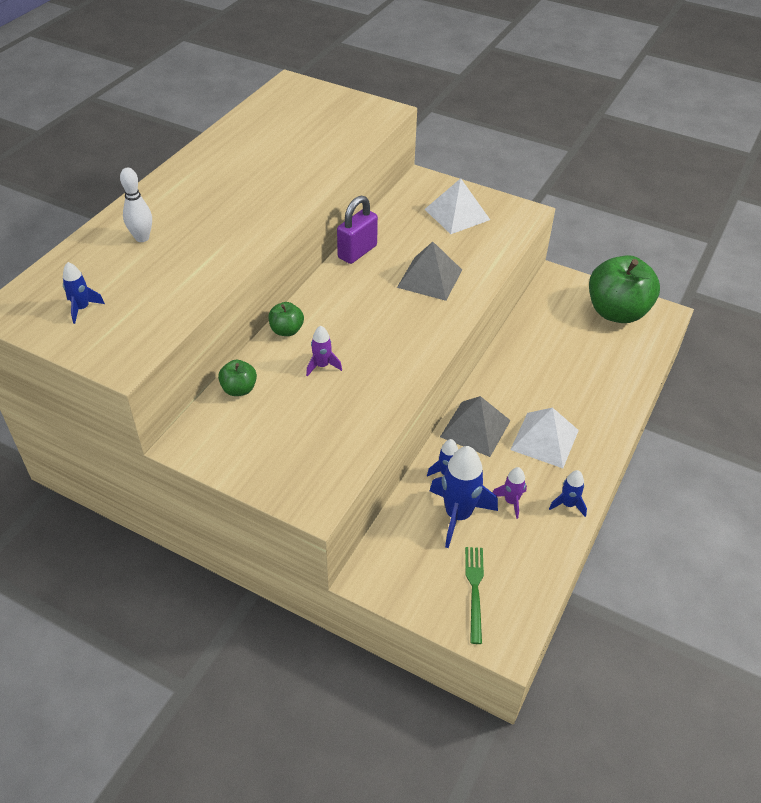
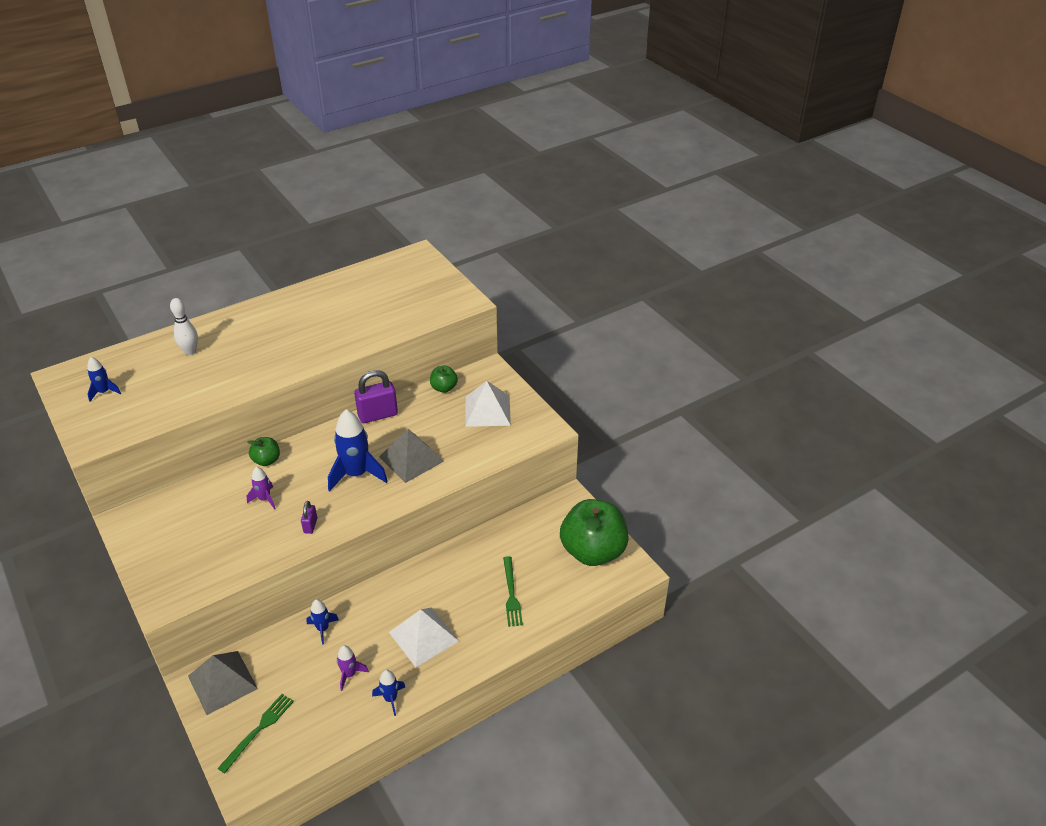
camera: 30 degrees right, 5 degrees down
(239, 389) = (193, 493): green apple -> green apple (444, 388)
(394, 371) = (310, 525): none -> purple padlock
(458, 515) = (300, 666): blue rocket -> blue rocket (356, 474)
(475, 428) = (378, 602): grey pyramid -> grey pyramid (222, 682)
(584, 373) = (511, 594): none -> green fork

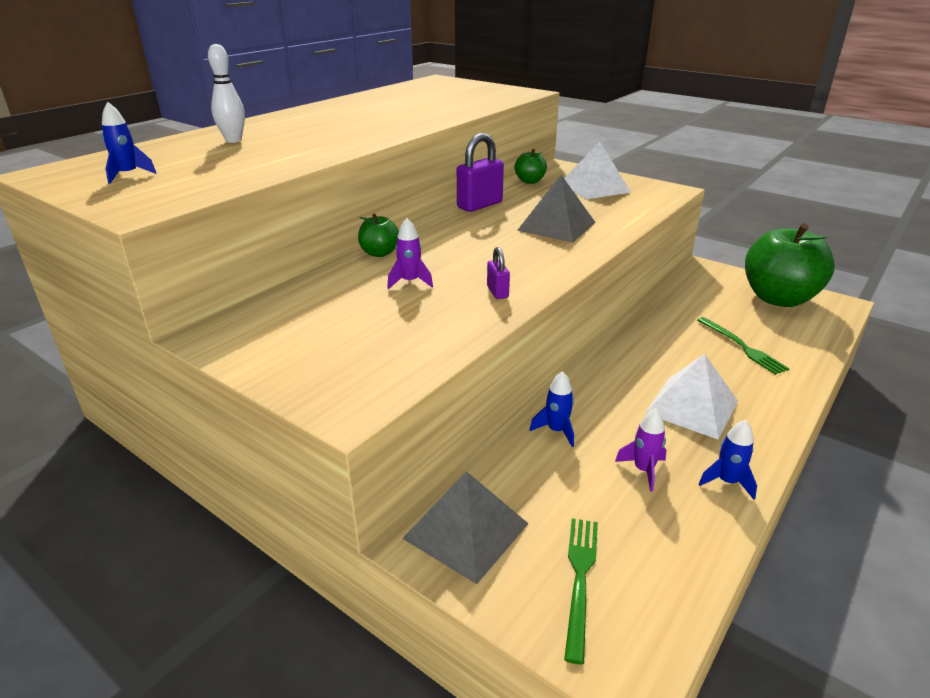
camera: 20 degrees left, 10 degrees down
(356, 474) = (506, 245): blue rocket -> none

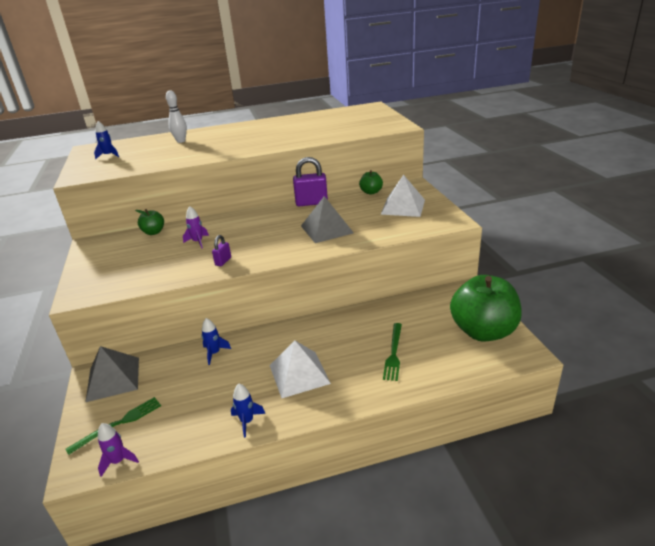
camera: 40 degrees right, 0 degrees up
(379, 253) = (213, 220): green apple -> green apple (154, 232)
(643, 470) = (219, 393): purple rocket -> purple rocket (118, 461)

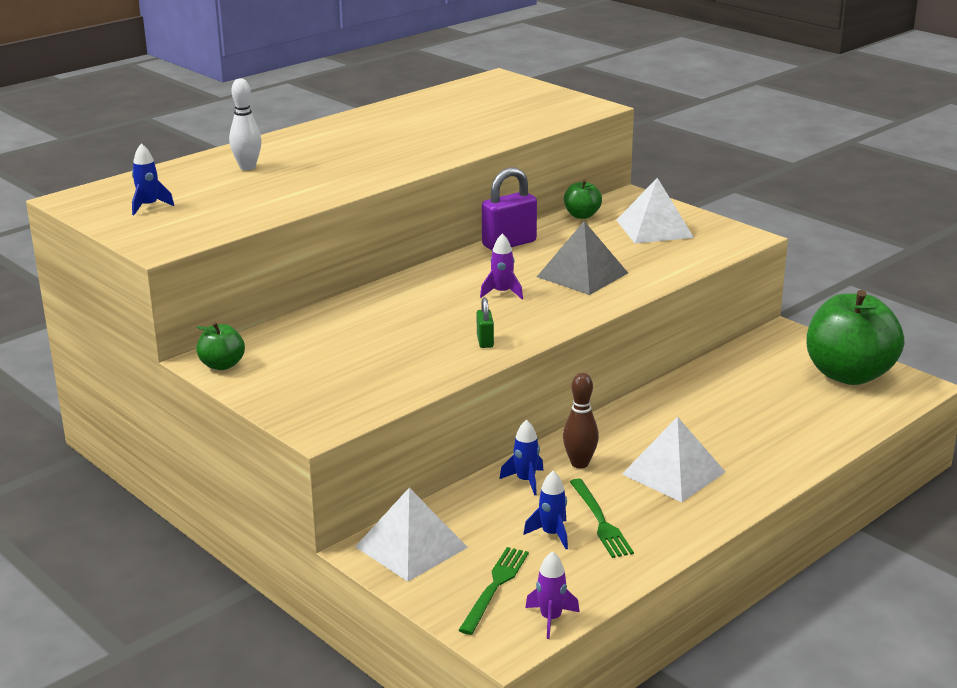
camera: 30 degrees left, 5 degrees down
(113, 379) = (411, 547): grey pyramid -> white pyramid
(154, 232) = (302, 326): green apple -> green apple (222, 365)
(198, 242) = (403, 325): purple rocket -> purple rocket (502, 293)
(223, 261) = (485, 341): purple padlock -> green padlock
(247, 421) = (667, 535): blue rocket -> blue rocket (551, 534)
(254, 350) = (579, 463): none -> brown bowling pin
(393, 353) = (767, 422): green fork -> green fork (600, 521)

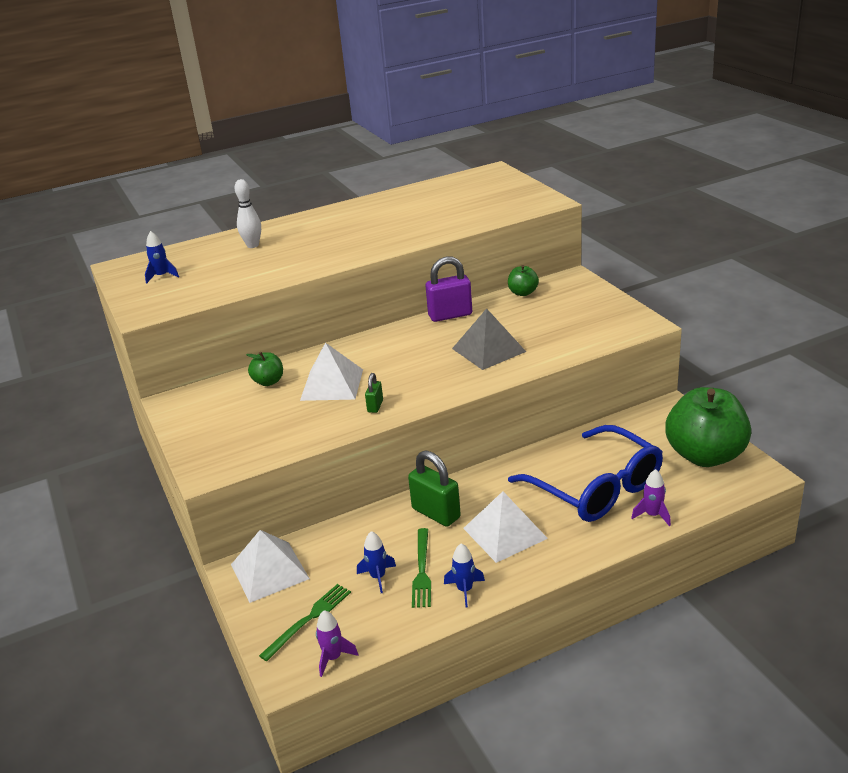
camera: 20 degrees right, 5 degrees up
(222, 365) = (178, 406): green apple -> green apple (268, 382)
(502, 293) = (416, 361): purple rocket -> purple rocket (652, 515)
(525, 481) = (386, 523): blue rocket -> blue rocket (465, 590)
(579, 463) = (436, 513): brown bowling pin -> green padlock
(654, 228) = (573, 310): white pyramid -> white pyramid (332, 384)
(749, 418) = (596, 488): none -> blue glasses

